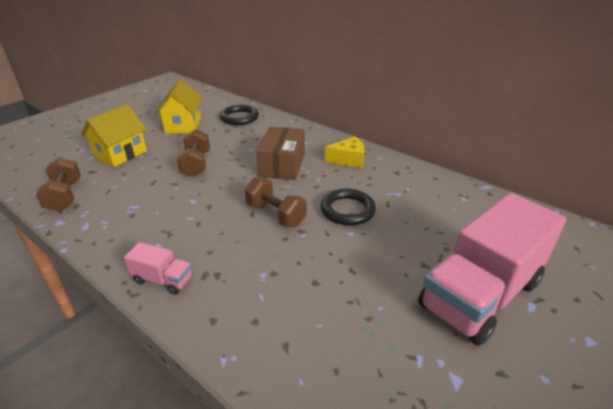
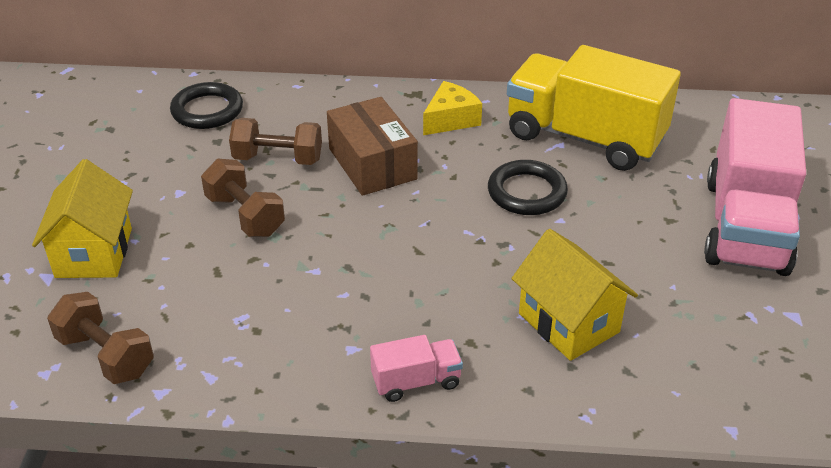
camera: 35 degrees left, 5 degrees up
(183, 125) = (129, 160): yellow house -> yellow house (568, 323)
(276, 214) = (449, 238): brown dumbbell -> brown dumbbell (278, 159)
(417, 196) = (584, 138): none -> yellow truck

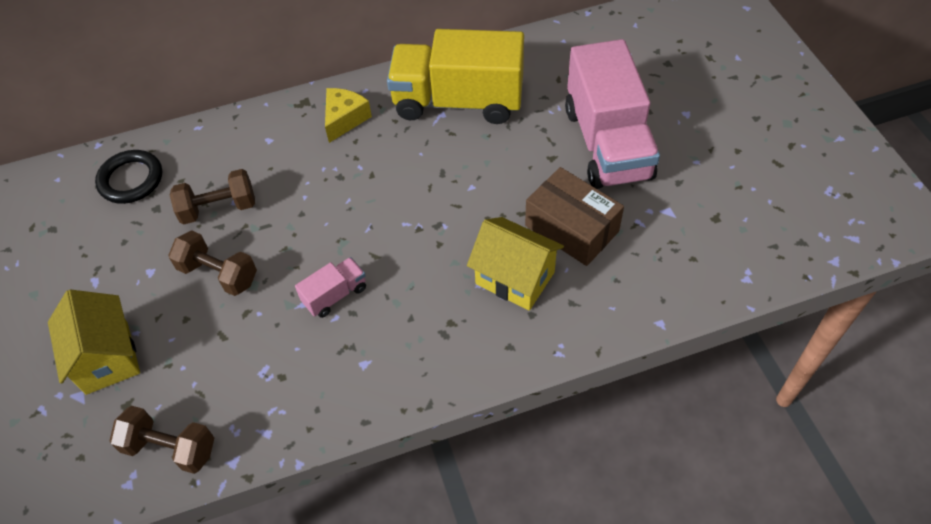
camera: 20 degrees left, 15 degrees up
(372, 164) = (300, 185): brown box -> brown box (571, 228)
(416, 381) = (425, 373): pink truck -> pink truck (335, 295)
(527, 192) = (435, 170): black ring -> none

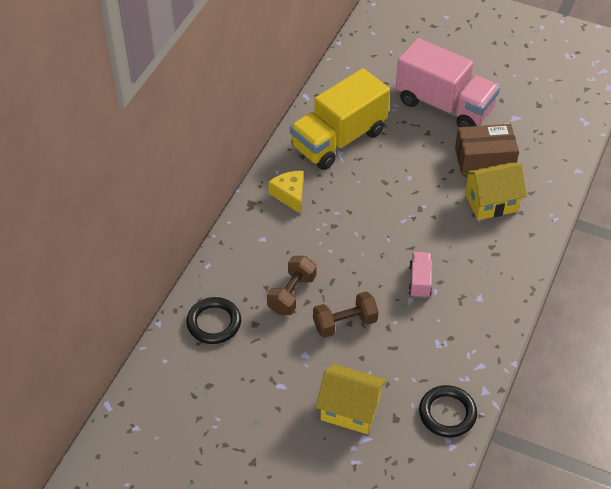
camera: 50 degrees left, 5 degrees down
(170, 448) = (447, 413): brown dumbbell -> black ring

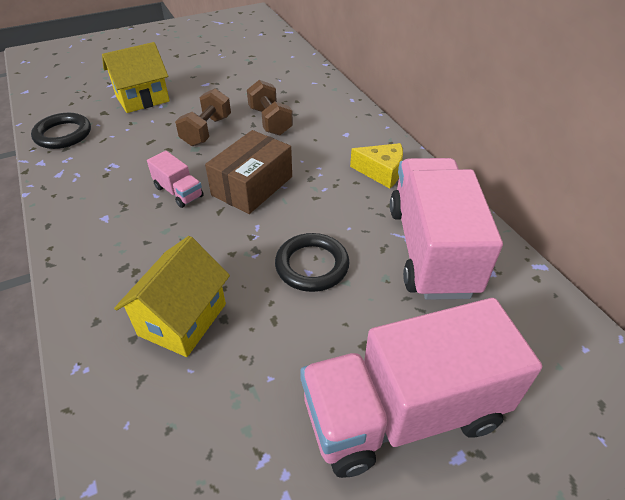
camera: 130 degrees right, 5 degrees down
(214, 323) = (294, 81): black ring -> black ring (312, 265)
(339, 139) = (431, 250): yellow truck -> pink truck
(484, 159) = (251, 373): brown box -> brown box (252, 186)

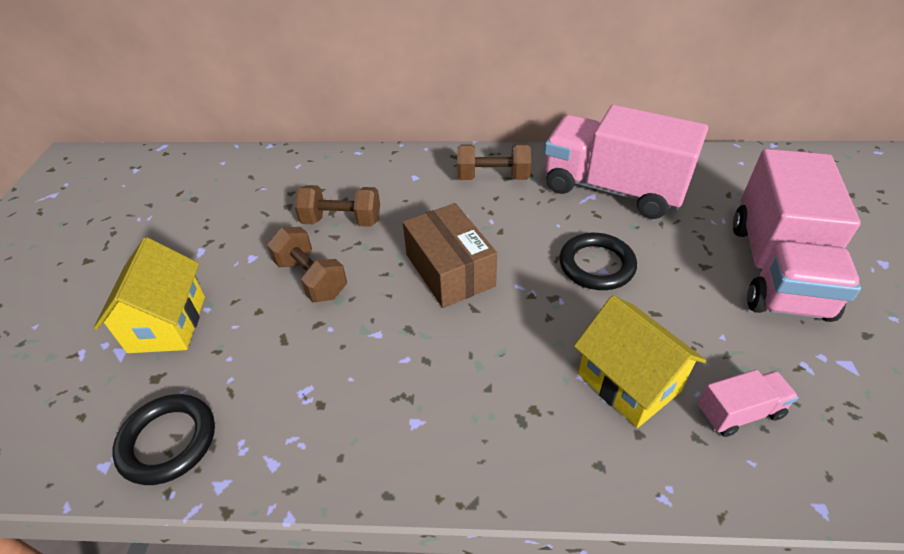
camera: 60 degrees left, 0 degrees up
(178, 192) = (415, 335): pink truck -> pink truck (739, 412)
(381, 172) = (493, 177): yellow cheese -> brown dumbbell

